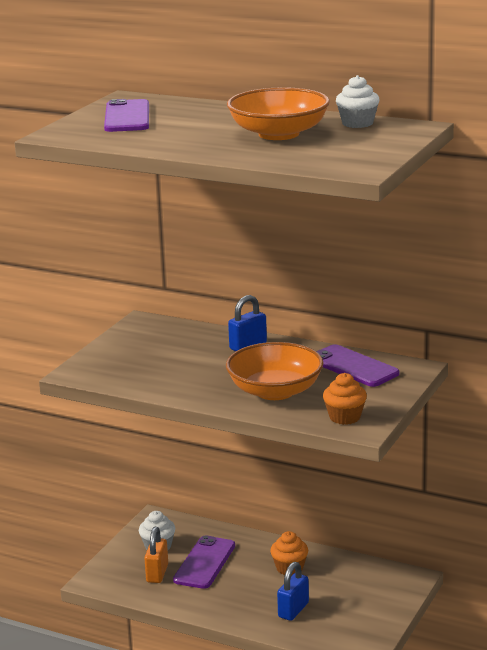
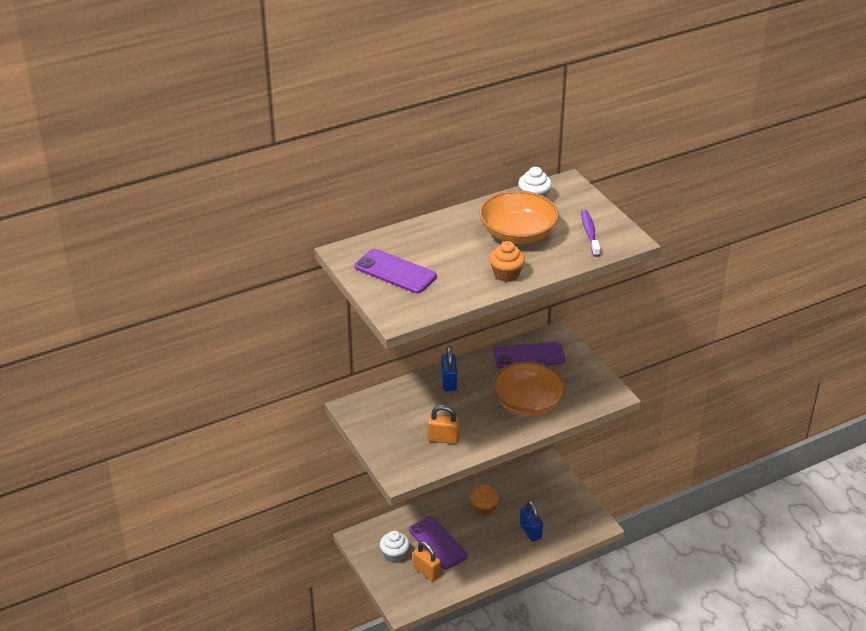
camera: 55 degrees left, 15 degrees up
(157, 373) = (443, 439): none -> orange padlock
(339, 154) = (589, 233): none -> purple toothbrush
(345, 417) = (592, 394): orange cupcake -> orange cupcake (506, 274)

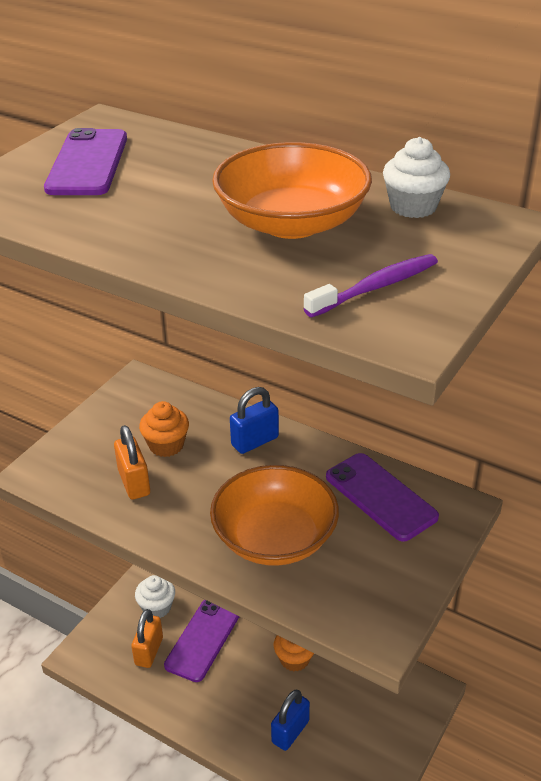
camera: 60 degrees right, 0 degrees up
(506, 274) = (162, 246): orange cupcake -> orange cupcake (166, 445)

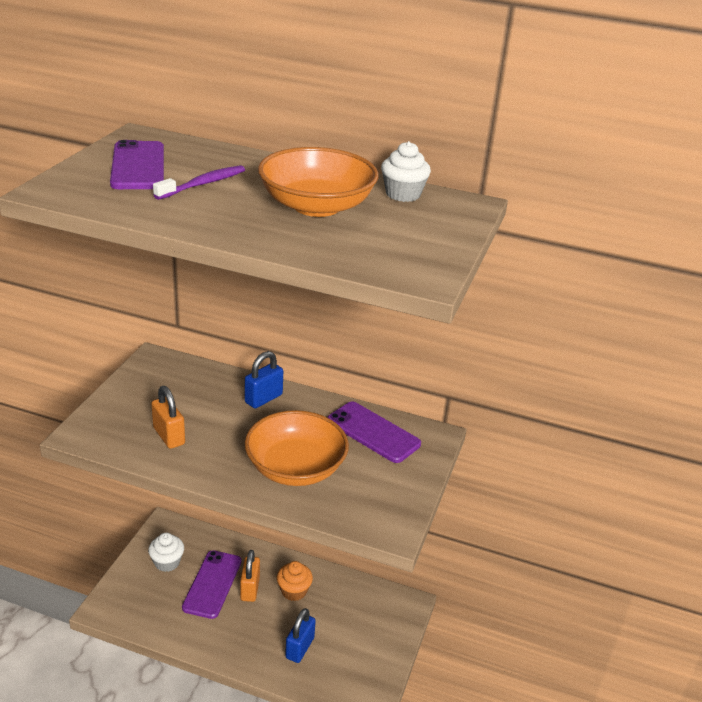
camera: 15 degrees left, 5 degrees down
(149, 651) = (166, 598): orange padlock -> orange padlock (250, 589)
(166, 445) = (190, 406): orange cupcake -> none
(376, 287) = (393, 247): purple toothbrush -> purple toothbrush (203, 184)

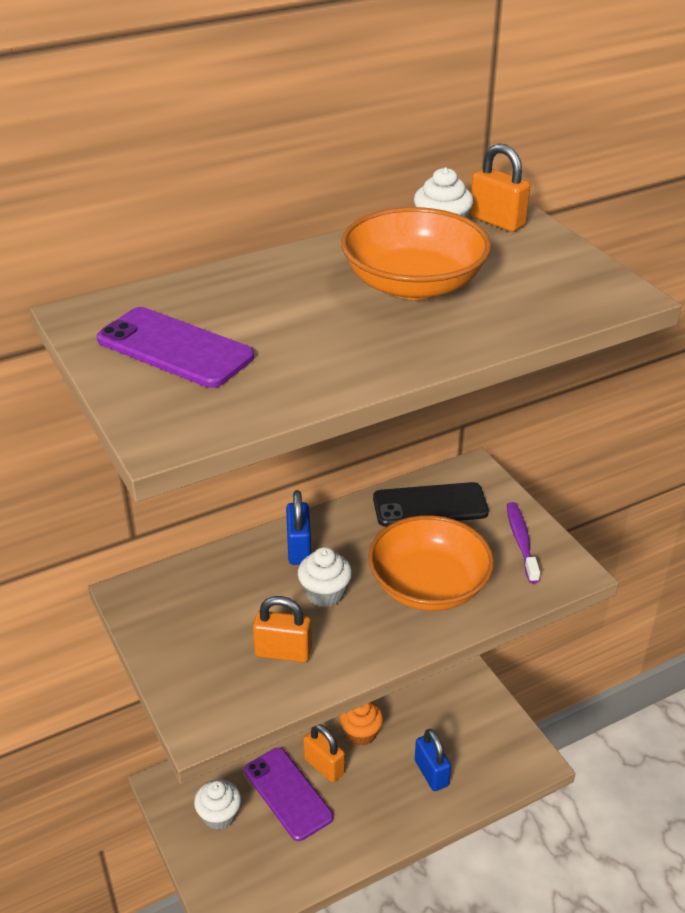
camera: 45 degrees left, 5 degrees up
(203, 184) = (279, 326): purple toothbrush -> purple toothbrush (521, 541)
(237, 428) = (325, 593): none -> white cupcake
(373, 432) = (430, 505): purple phone -> black phone
(448, 208) = (497, 221): none -> orange padlock

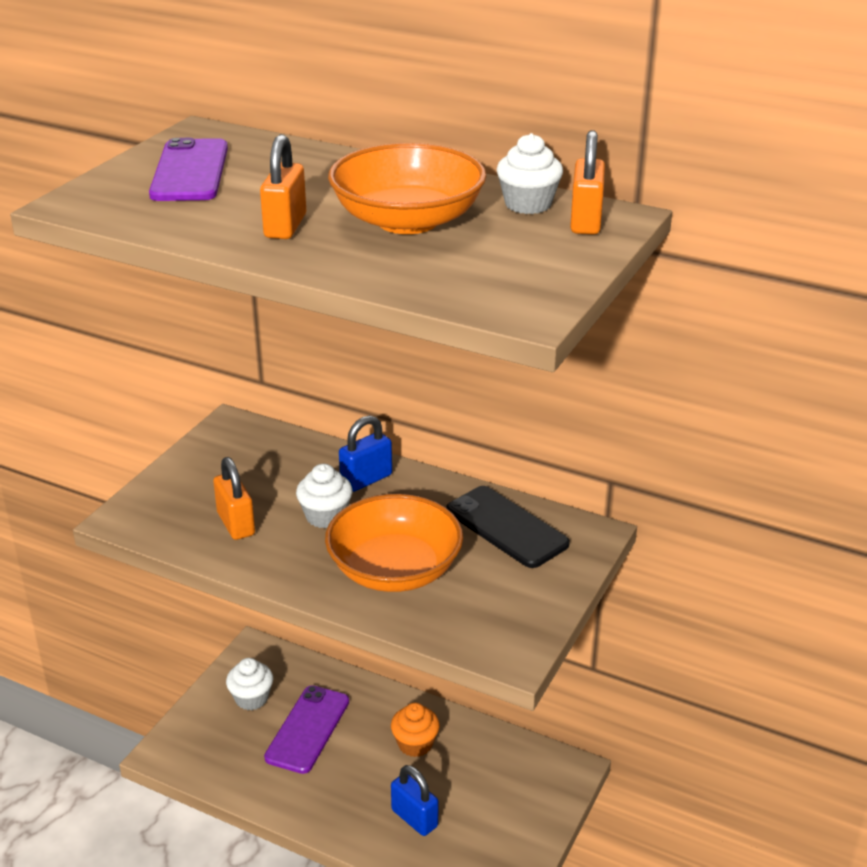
camera: 55 degrees right, 5 degrees down
(324, 766) = (356, 738): orange padlock -> orange padlock (285, 226)
(431, 773) = (414, 818): blue padlock -> blue padlock turned 75 degrees counterclockwise
(521, 541) = (520, 603): purple toothbrush -> none

